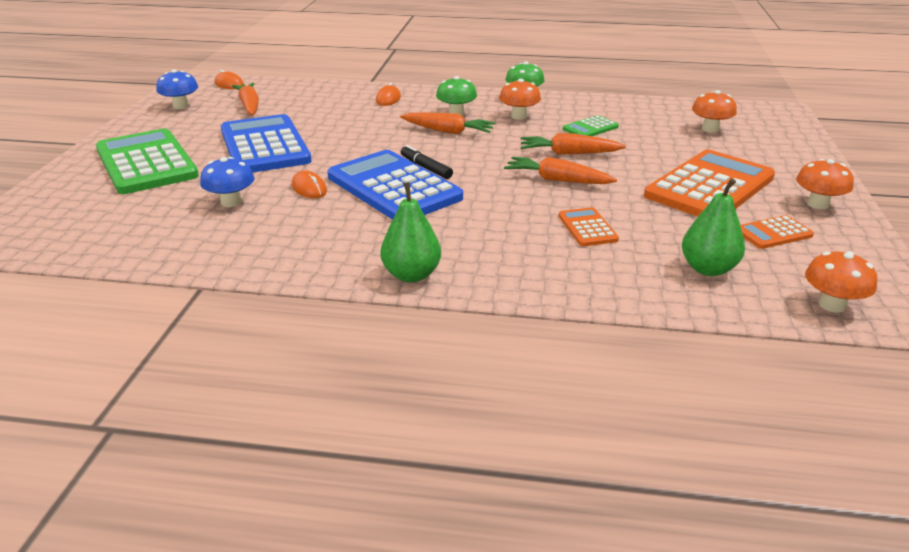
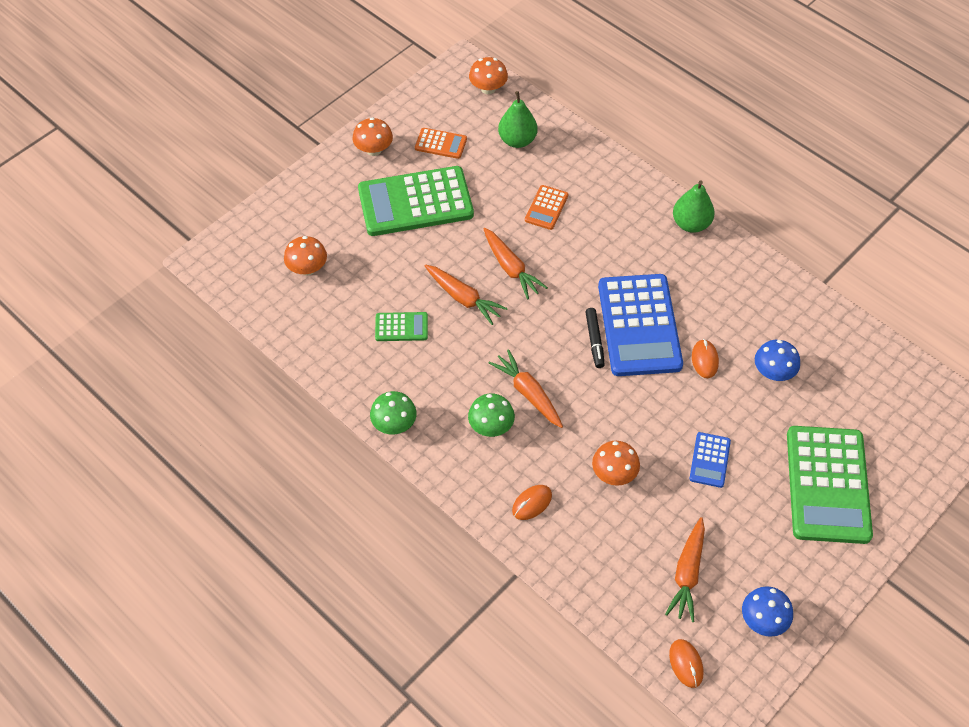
camera: 145 degrees left, 25 degrees up
(264, 146) = (710, 460): blue calculator -> blue calculator, size x0.46
(519, 116) = (439, 386): orange mushroom -> orange mushroom (614, 474)
(709, 187) = (415, 202): orange calculator -> green calculator

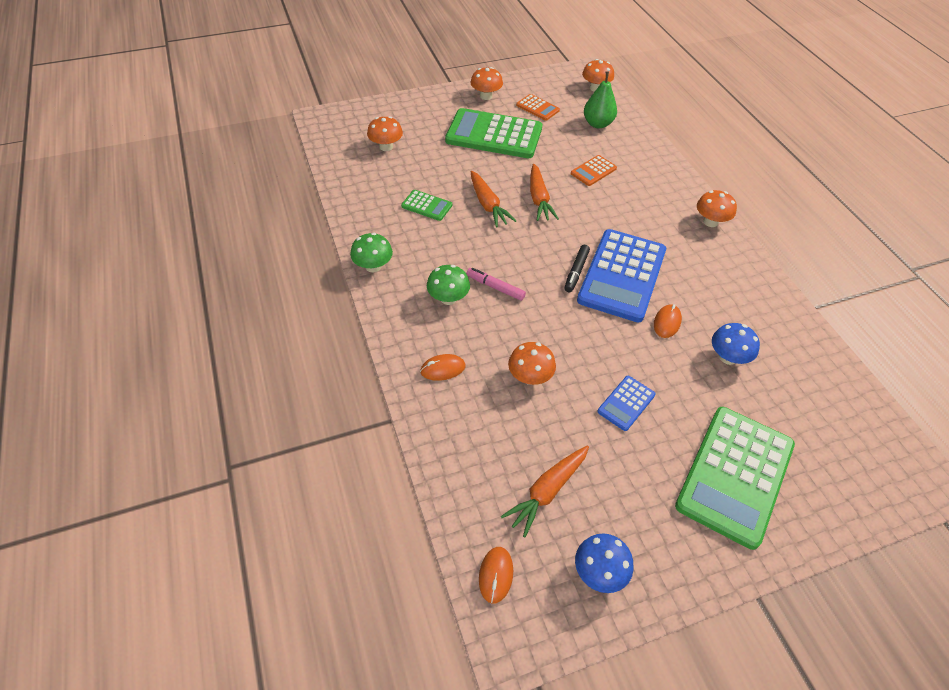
camera: 25 degrees right, 5 degrees down
(528, 393) = (495, 287): orange carrot -> pink marker
(691, 224) = (710, 222): green pear -> orange mushroom

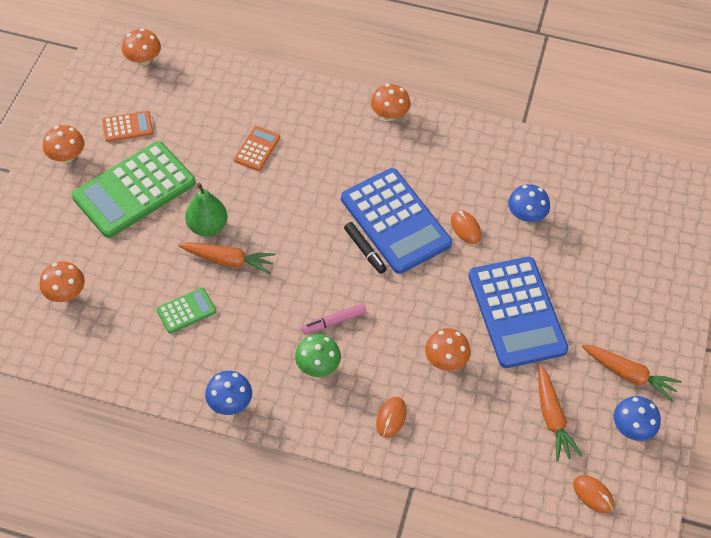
camera: 55 degrees left, 5 degrees up
(373, 266) = (230, 403): green mushroom -> blue mushroom
(539, 199) = (255, 216): orange carrot -> orange carrot (628, 375)
(593, 171) = (257, 149): orange calculator -> orange calculator turned 150 degrees counterclockwise
(597, 124) = (197, 97): green pear -> green pear (207, 226)
(626, 403) = (517, 312): blue calculator -> blue calculator, size x2.19
(735, 475) = (619, 291): green calculator -> none

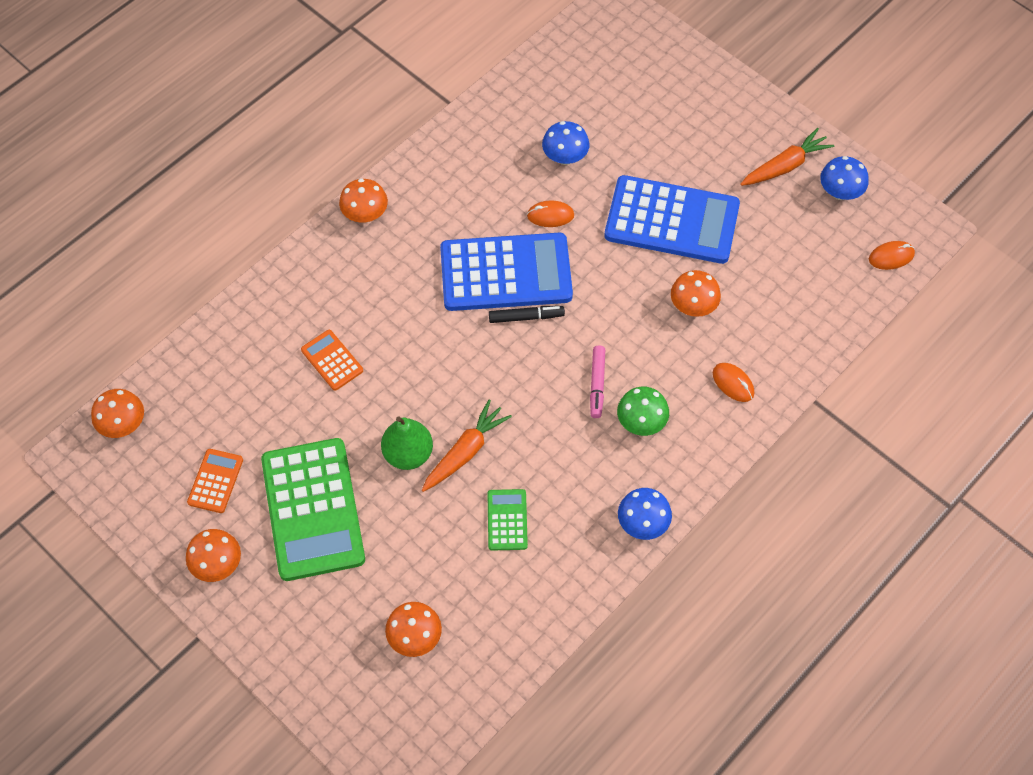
camera: 60 degrees left, 5 degrees up
(552, 418) = (799, 249): orange carrot -> none

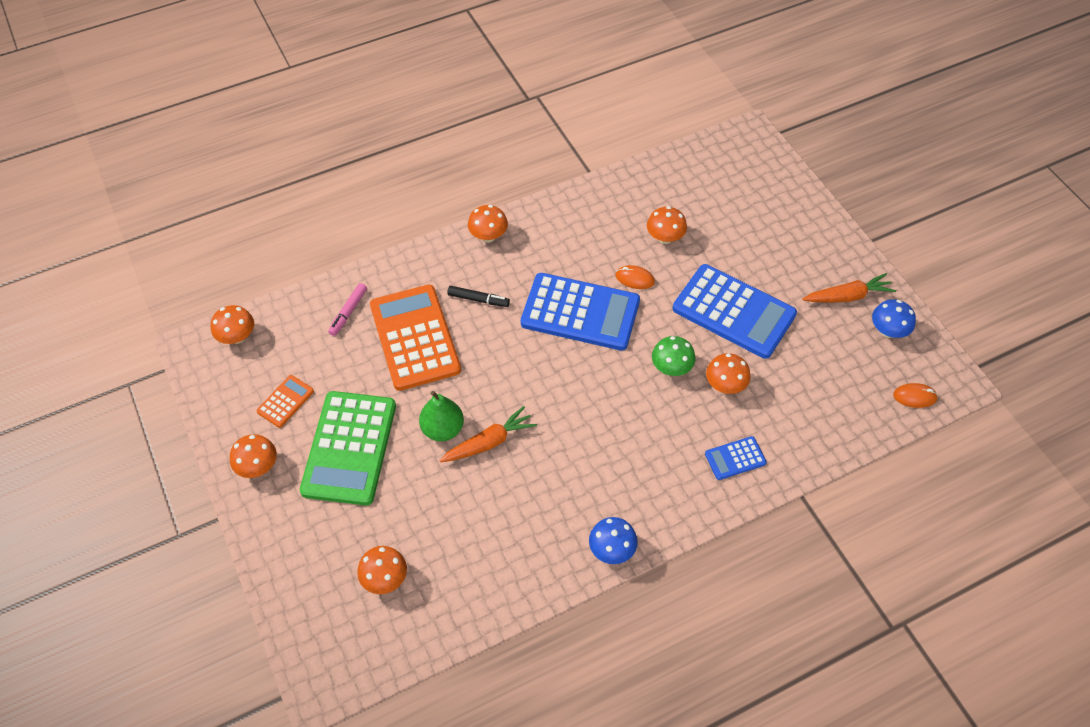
camera: 20 degrees right, 5 degrees down
(332, 360) = (415, 338): orange calculator -> orange calculator, size x2.19
(507, 520) = (500, 508): green calculator -> none
(526, 317) = (582, 351): black marker -> black marker (478, 299)
(565, 157) = (665, 237): blue mushroom -> orange mushroom
(597, 384) = (619, 423): pink marker -> pink marker (348, 312)
(641, 422) = (644, 465): green mushroom -> green mushroom (671, 367)
(733, 383) = (735, 458): orange mouse -> blue calculator

